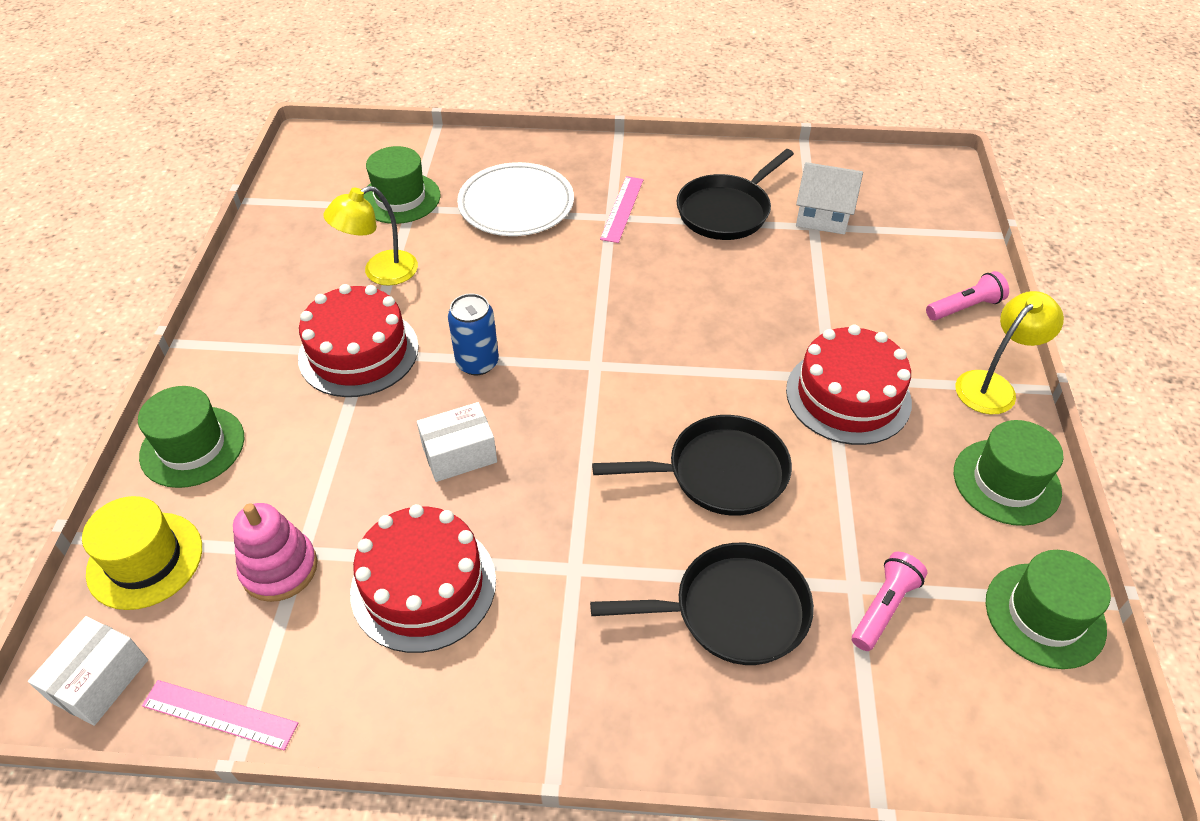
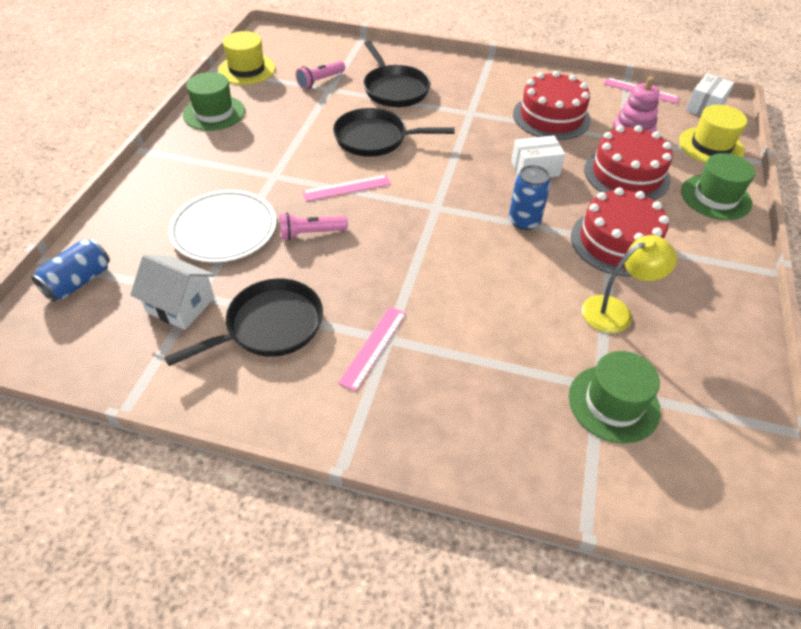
camera: 170 degrees left, 0 degrees up
(516, 204) = (484, 373): white plate -> white plate (224, 229)
(723, 374) = (347, 188): none -> pink ruler
(733, 611) = (394, 89): black pan -> black pan turned 120 degrees counterclockwise
(848, 396) = (271, 164): red cake -> red cake (626, 174)
(939, 221) = (78, 281): none -> blue can
(965, 307) = (137, 205): pink flashlight -> pink flashlight (311, 233)
(992, 385) = (171, 156): yellow lamp -> none
(1044, 615) = (247, 69): green hat -> yellow hat

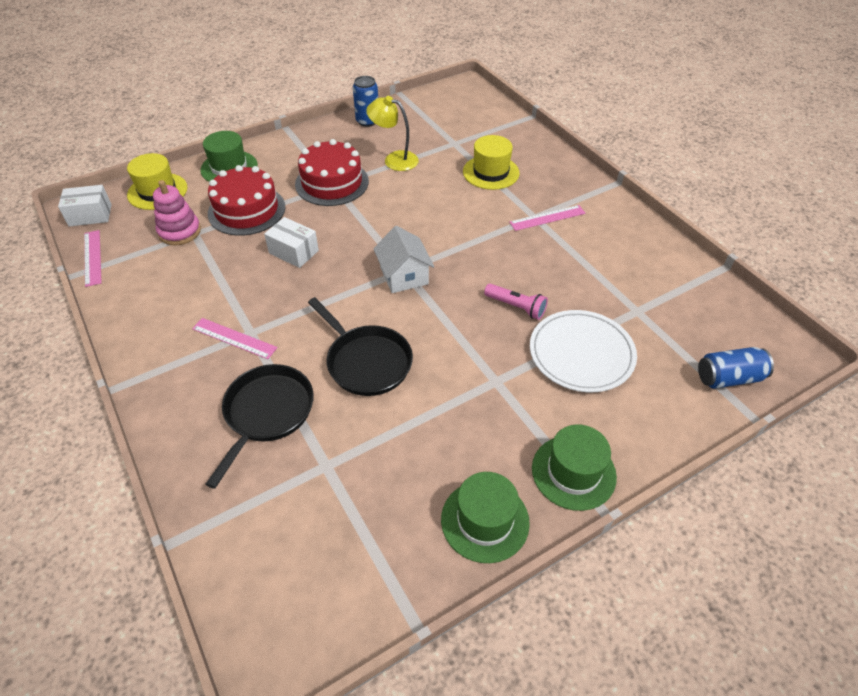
camera: 135 degrees left, 0 degrees up
(180, 305) = (654, 311): white house -> white house (404, 276)
(247, 69) = (377, 587): yellow hat -> yellow hat (491, 172)
(269, 326) = (601, 263): black pan -> none
(320, 81) = (319, 488): pink flashlight -> none
(347, 188) = (449, 327): pink ruler -> pink ruler (234, 338)
(524, 221) = (363, 225): blue can -> blue can (367, 121)
(551, 117) = (201, 283): red cake -> none
(613, 403) = (457, 136): green hat -> green hat (573, 472)

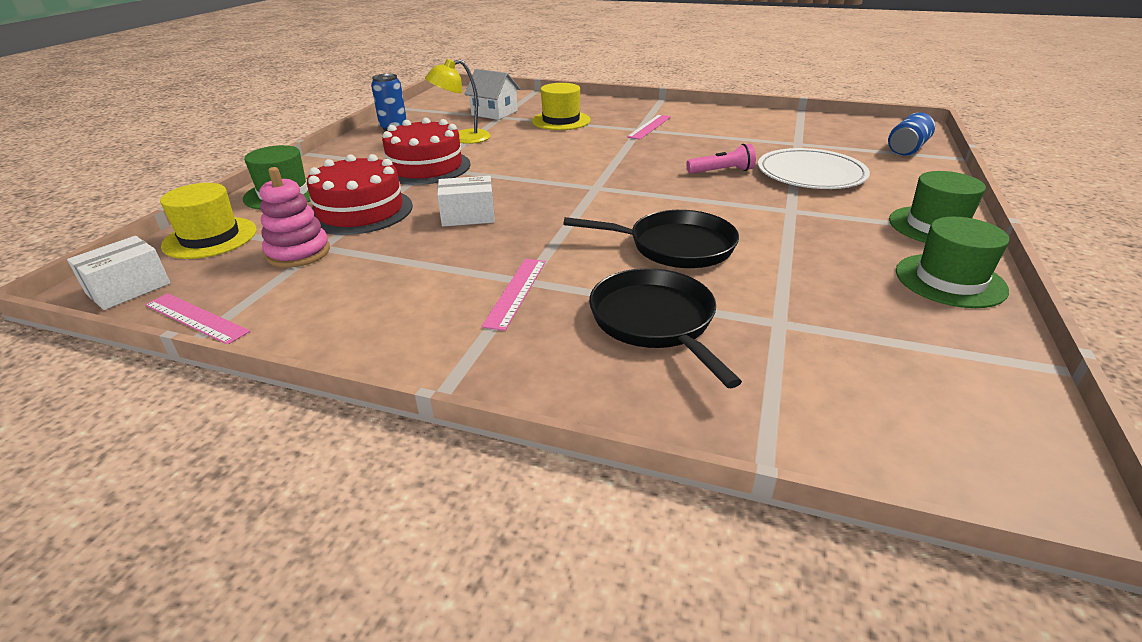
camera: 40 degrees left, 15 degrees down
(234, 338) = (515, 292): pink ruler -> pink ruler turned 60 degrees counterclockwise
(404, 276) = (603, 190): white house -> white house (494, 113)

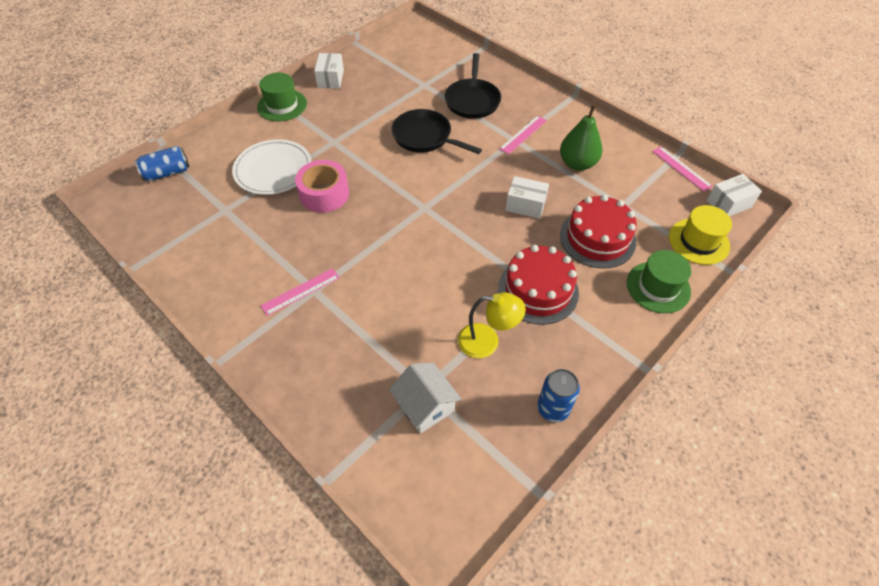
camera: 155 degrees left, 20 degrees up
(298, 253) = (636, 204): pink stacking toy -> none
(401, 276) = (577, 164): none -> green pear
(561, 121) = (369, 346): yellow hat -> none
(722, 171) = (324, 194): pink flashlight -> pink tape
(950, 280) = (330, 79): green hat -> white box

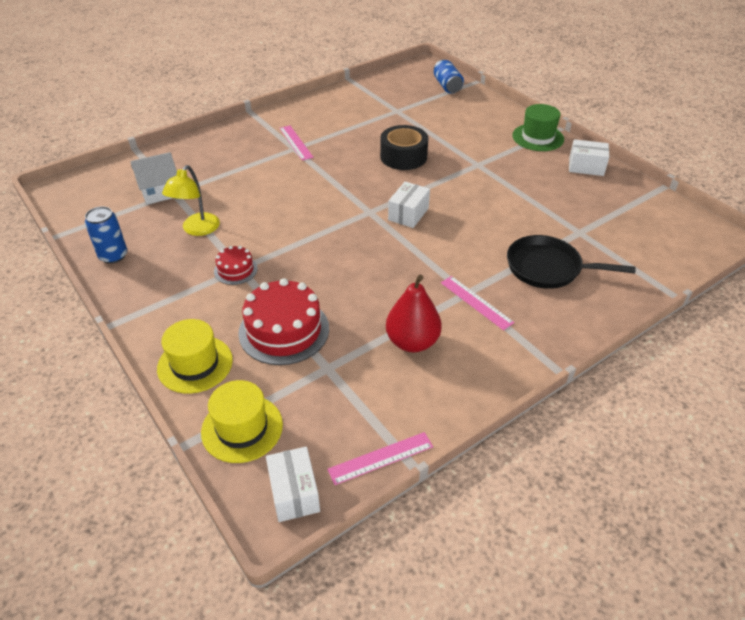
camera: 100 degrees right, 10 degrees down
(273, 169) = (442, 132): white plate -> none
(324, 194) = (403, 157): pink tape -> black tape
(425, 137) = (479, 223): black pan -> none
(525, 205) = (352, 282): white box -> white box (408, 214)
(538, 290) = (235, 270): red cake -> red cake, size x0.52
(577, 164) = (412, 342): green pear -> red pear
(658, 287) = (195, 364): green hat -> yellow hat

